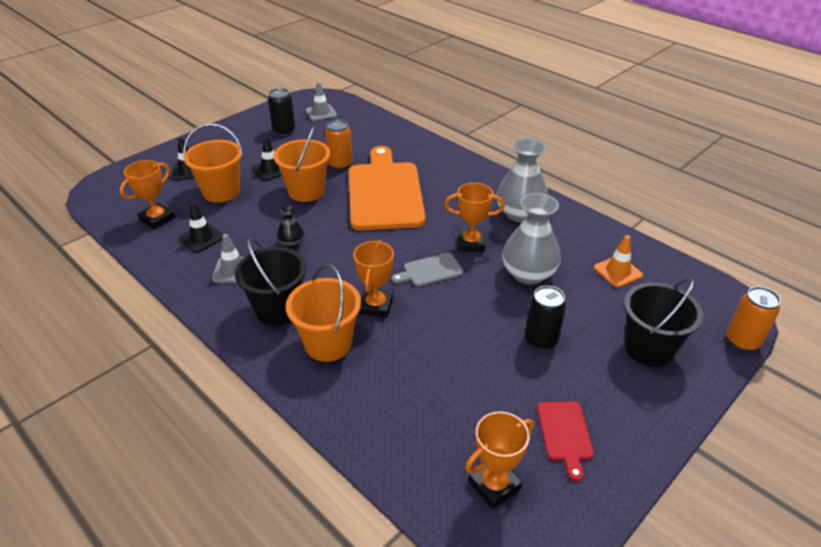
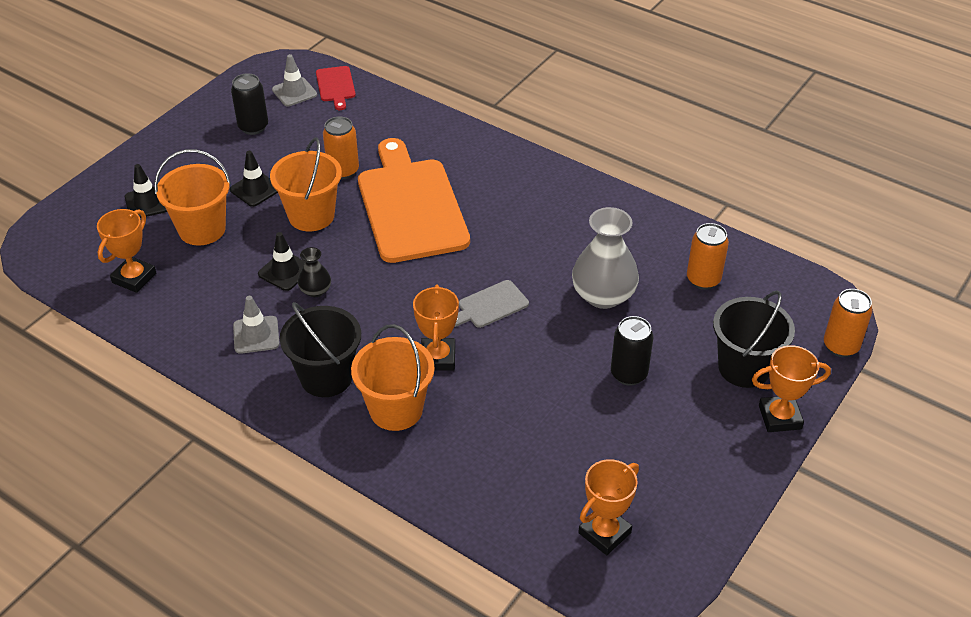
camera: 10 degrees left, 5 degrees up
(202, 238) = (201, 297): black traffic cone -> black traffic cone (285, 271)
(471, 243) = (530, 264): orange trophy -> orange trophy (780, 417)
(519, 214) = (581, 217): grey vase -> none
(565, 434) = (667, 472): red cutting board -> red cutting board (335, 86)
(617, 271) = (703, 280): orange traffic cone -> orange can

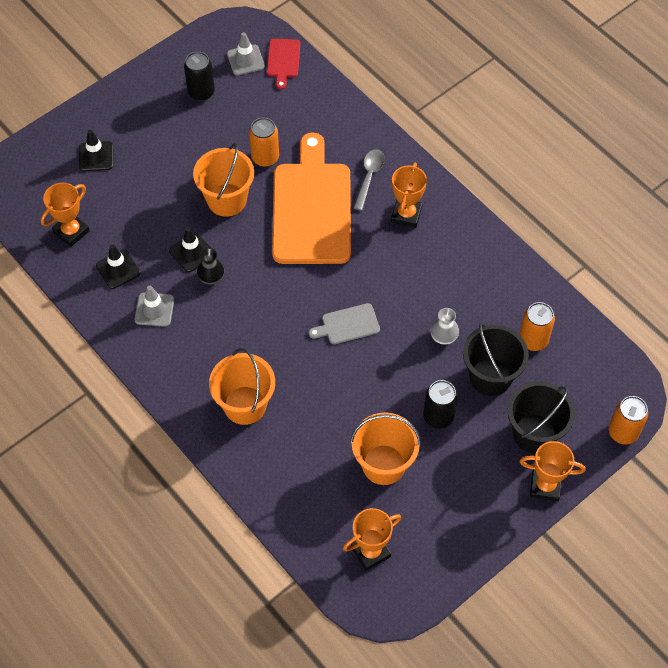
camera: 15 degrees right, 15 degrees up
(202, 229) = (135, 194): orange bucket -> orange bucket (383, 464)
(255, 189) = (187, 162): black traffic cone -> black traffic cone (118, 269)
(326, 377) = (199, 362): black bucket -> black bucket (490, 377)
(438, 358) = (291, 365): orange trophy -> orange trophy (406, 215)
(464, 168) = (369, 177): none -> grey spoon
(603, 295) = (443, 336): grey vase -> grey vase, size x0.51

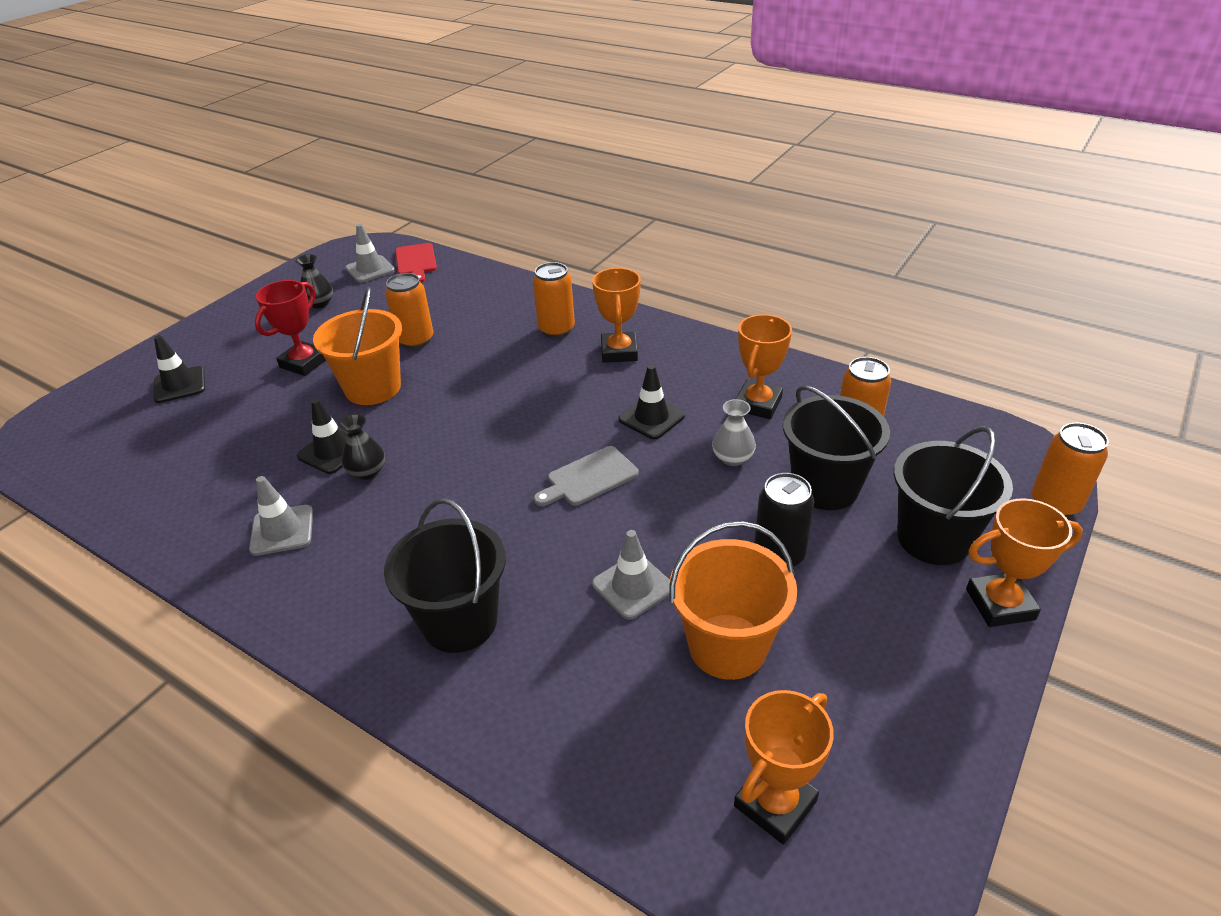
camera: 15 degrees left, 20 degrees down
(71, 231) = (141, 469): orange trophy -> orange trophy (758, 404)
(118, 269) = (218, 495): black traffic cone -> black traffic cone (651, 418)
(183, 158) = (304, 363): none -> red trophy
(201, 92) = (319, 303): black can -> black vase
(245, 405) = (460, 621): orange bucket -> black bucket
(312, 208) = (492, 371): orange cutting board -> none
(346, 412) = (633, 586): none -> grey traffic cone
(369, 177) = (556, 330): grey spoon -> orange can

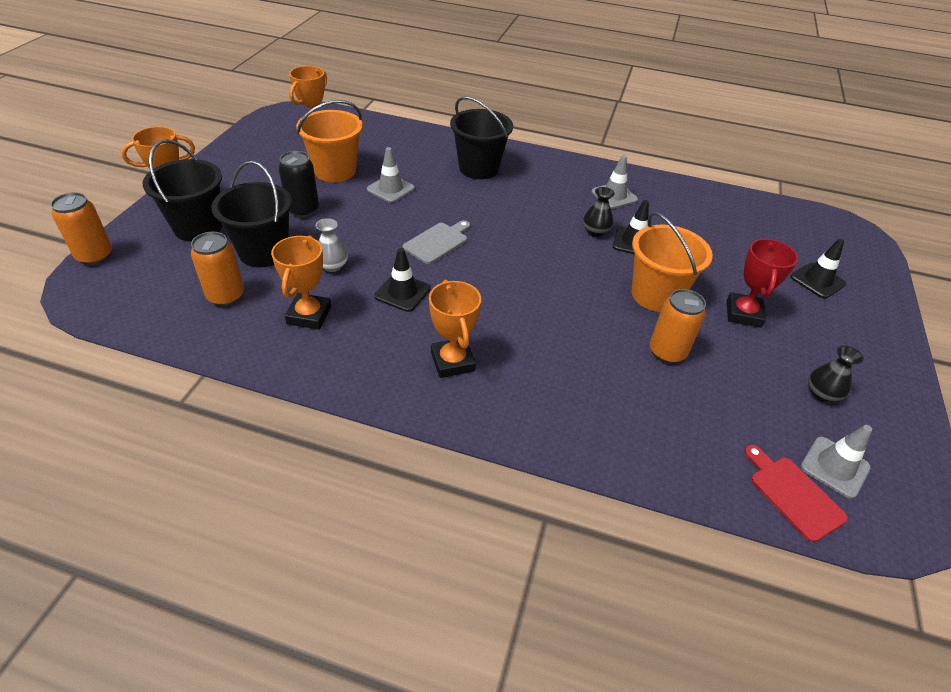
camera: 160 degrees right, 5 degrees up
(556, 330) = (531, 385): orange can -> none

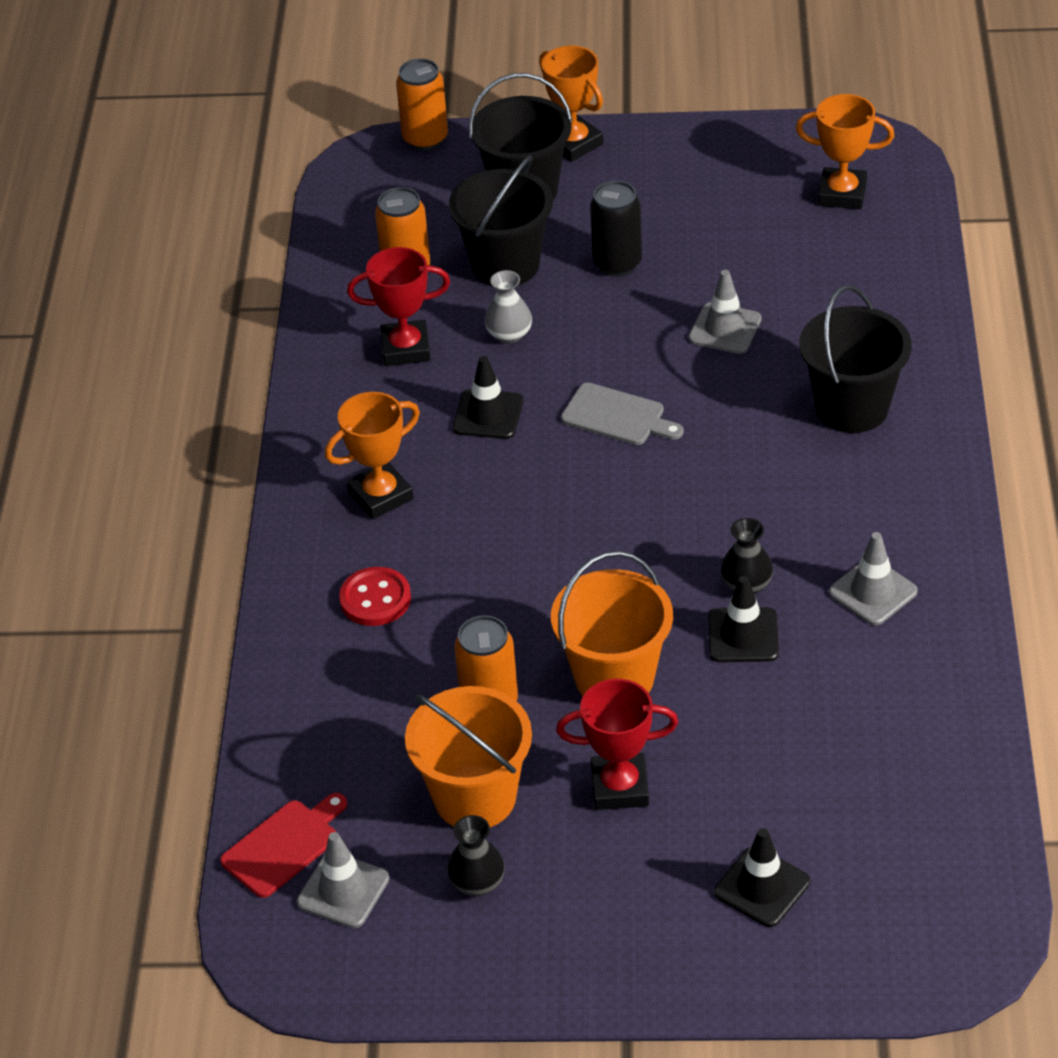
camera: 80 degrees right, 0 degrees up
(309, 315) = (406, 348): orange trophy -> red trophy
(335, 171) = (737, 257): orange bucket -> orange bucket (475, 797)
(555, 387) = (375, 599): none -> red button

